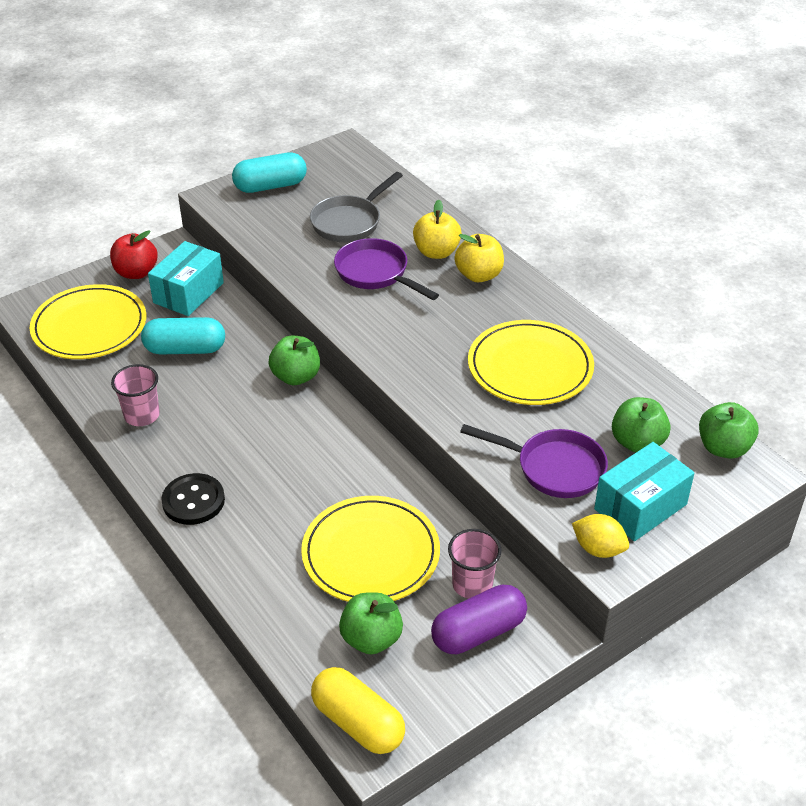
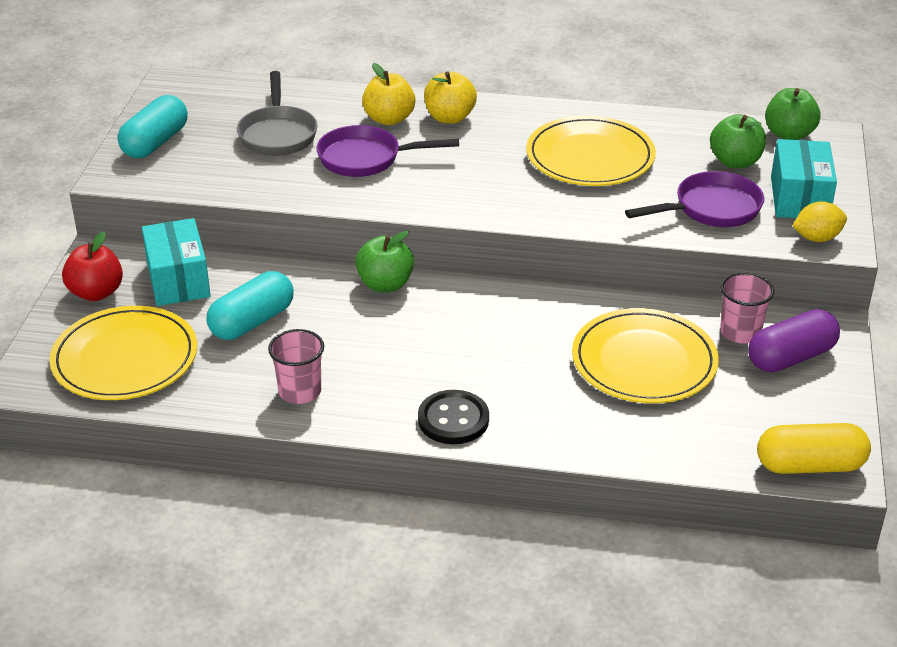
camera: 45 degrees left, 5 degrees down
(371, 639) = (733, 411): green apple -> none
(478, 632) = (791, 357): purple capsule -> purple capsule turned 45 degrees clockwise

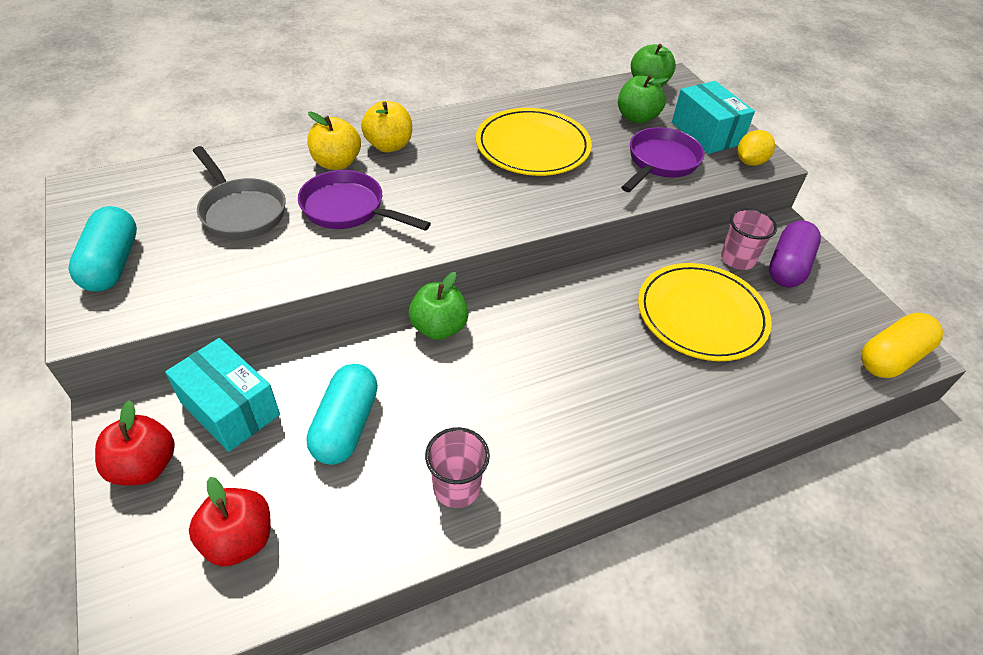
camera: 35 degrees left, 10 degrees up
(125, 358) = (239, 540): yellow plate -> red apple
(366, 159) = (348, 209): purple pan -> purple pan turned 60 degrees clockwise
(453, 419) = (616, 448): black button -> none

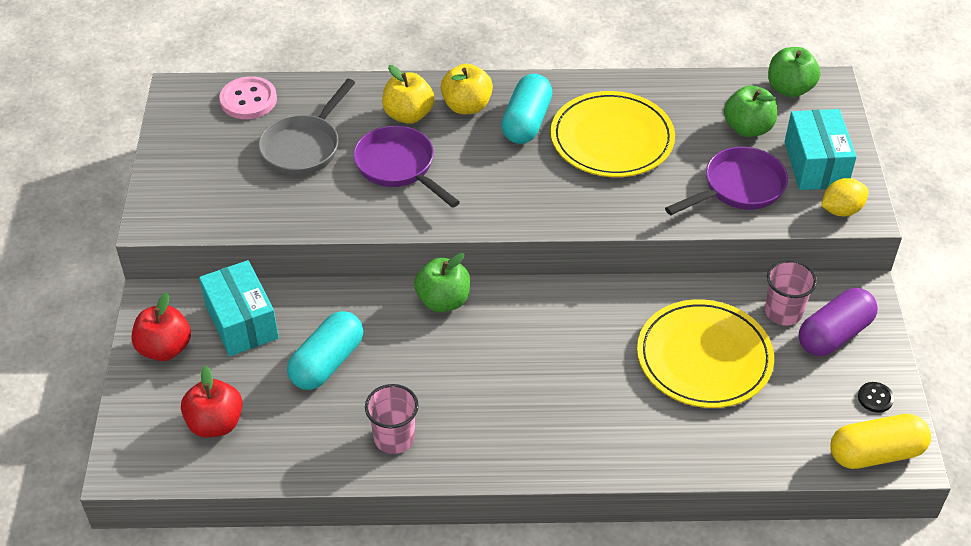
camera: 25 degrees right, 0 degrees up
(112, 264) = (185, 173): turquoise capsule -> turquoise capsule (526, 122)
(163, 181) = (248, 100): none -> pink button
(241, 211) = (304, 147): grey pan -> grey pan turned 45 degrees clockwise
(856, 310) = (875, 398): none -> black button

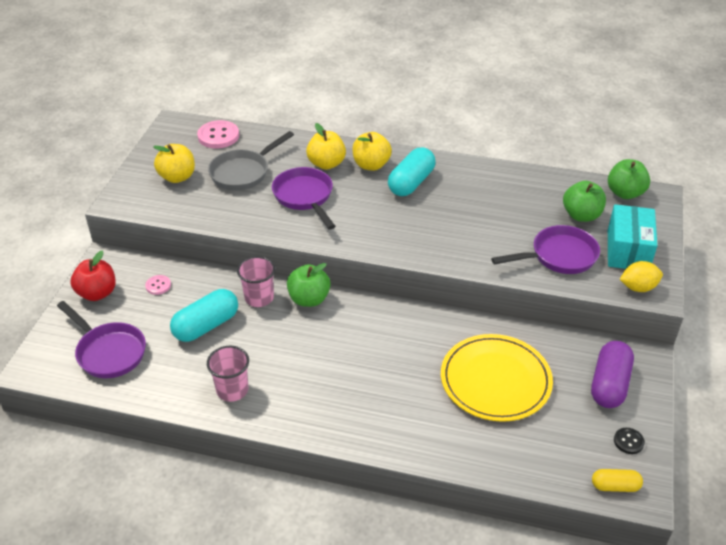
camera: 15 degrees right, 5 degrees down
(215, 423) = (108, 352): red apple -> purple pan
(218, 170) = (177, 177): none -> yellow apple
(241, 322) = (158, 285): turquoise box -> pink button
(612, 139) = (471, 205): yellow plate -> none
(783, 312) = (572, 359): pink cup -> pink cup (259, 298)
(834, 334) = (609, 384): purple capsule -> purple capsule turned 45 degrees counterclockwise
(876, 453) = (615, 486): yellow capsule -> yellow capsule, size x0.57

